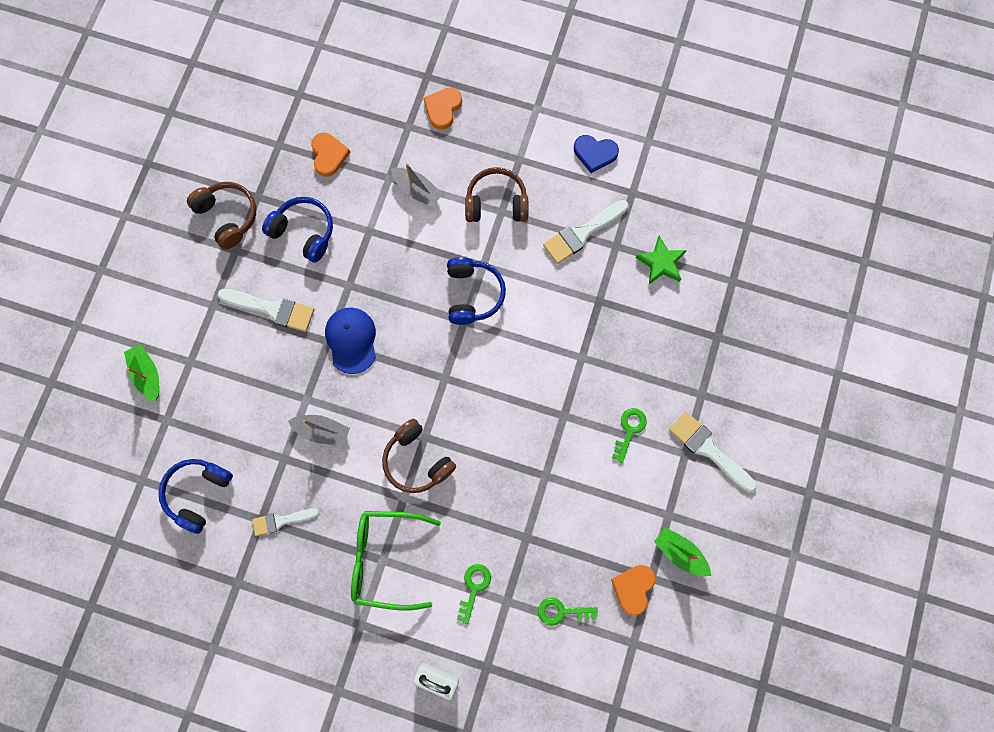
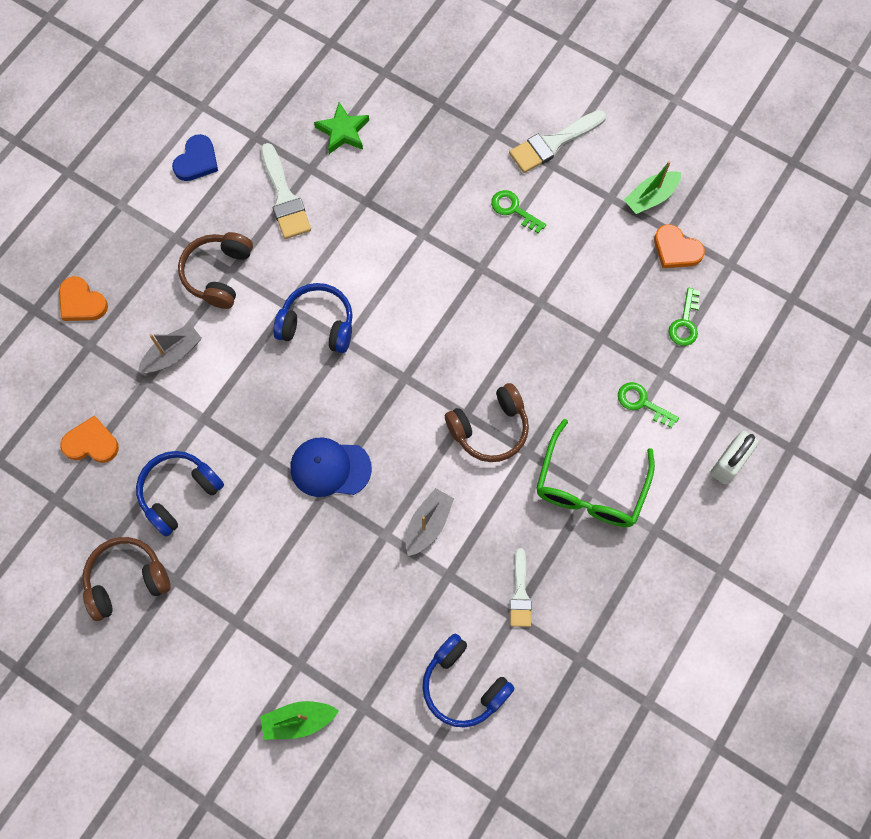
camera: 75 degrees left, 5 degrees down
(272, 309) = (264, 550): white brush -> none

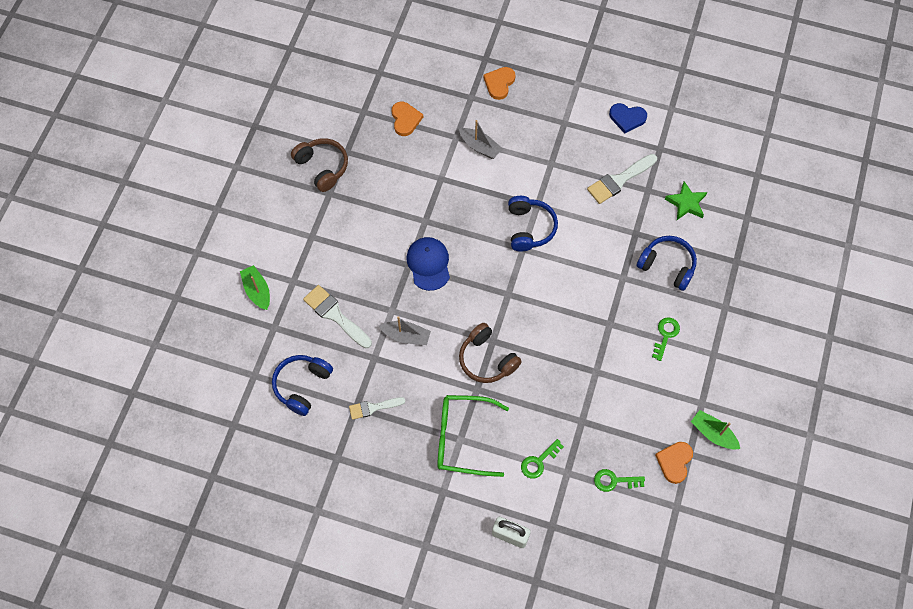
camera: 75 degrees right, 5 degrees down
(179, 493) = (386, 179): blue headphones -> blue headphones (667, 266)
(218, 274) = (546, 156): brown headphones -> none
(553, 143) = (733, 350): white brush -> white brush (335, 315)
(642, 403) = (538, 461): green key -> green key turned 150 degrees counterclockwise

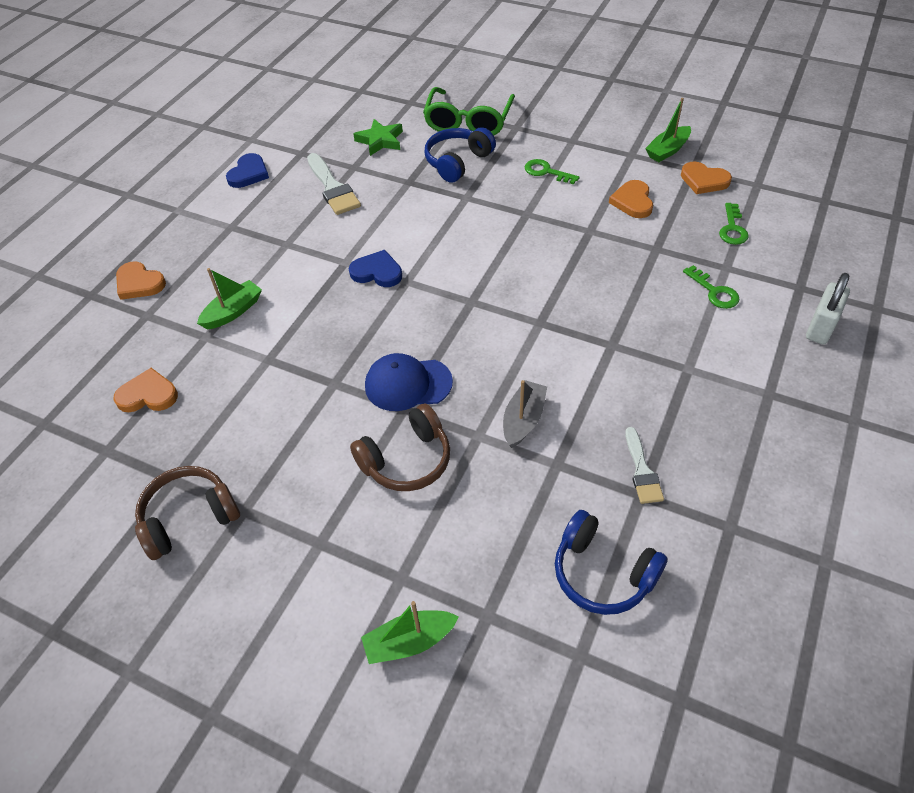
camera: 80 degrees left, 15 degrees down
(335, 315) = (476, 514): white brush -> none
(462, 438) = (686, 365): green glasses -> green glasses (468, 122)
(480, 147) = (233, 312): grey boat -> green boat
(487, 359) = (568, 330): brown headphones -> brown headphones (406, 460)
(529, 228) = (377, 272): blue headphones -> blue heart
(637, 404) = (632, 201): none -> orange heart

